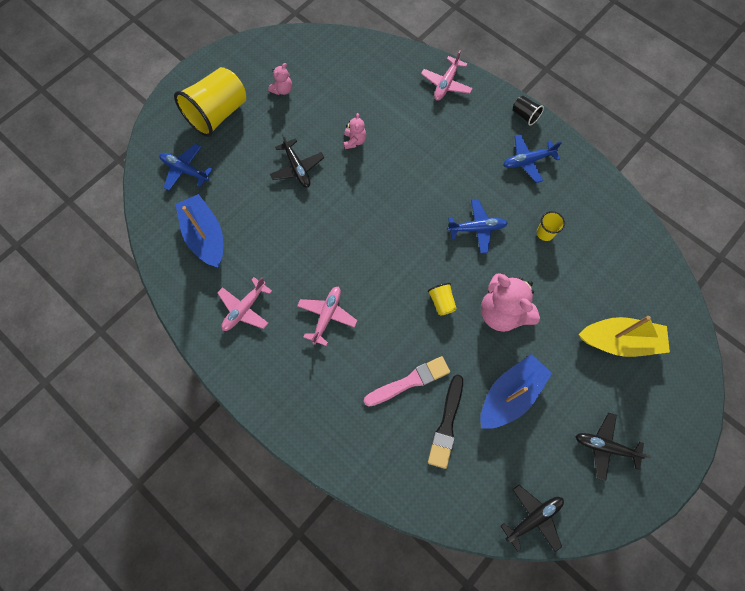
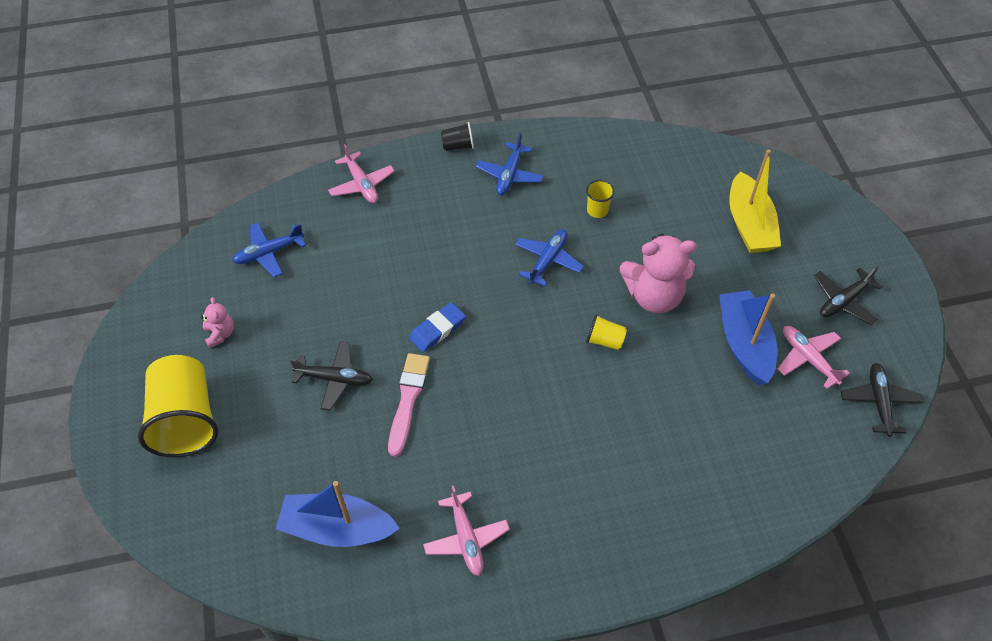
camera: 55 degrees left, 15 degrees down
(185, 170) = (228, 500): blue plane -> blue plane (269, 253)
(327, 316) = (540, 457): pink plane -> pink plane (808, 359)
(354, 141) = (352, 304): pink teddy bear -> none
(373, 199) = (437, 329): none -> blue eraser
(409, 381) = (671, 423): pink brush -> pink brush (408, 400)
(446, 424) = (739, 417): black brush -> none
(620, 341) = (749, 225): yellow boat -> yellow boat turned 135 degrees clockwise

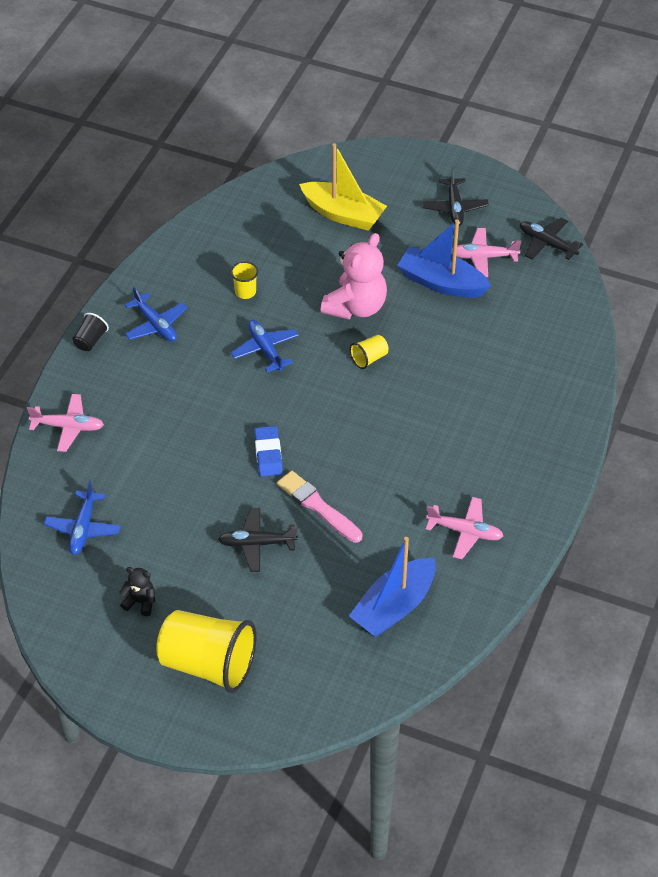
camera: 55 degrees left, 5 degrees down
(220, 334) = (140, 602): pink teddy bear -> black teddy bear
(335, 379) = (256, 544): black plane -> black plane turned 135 degrees counterclockwise

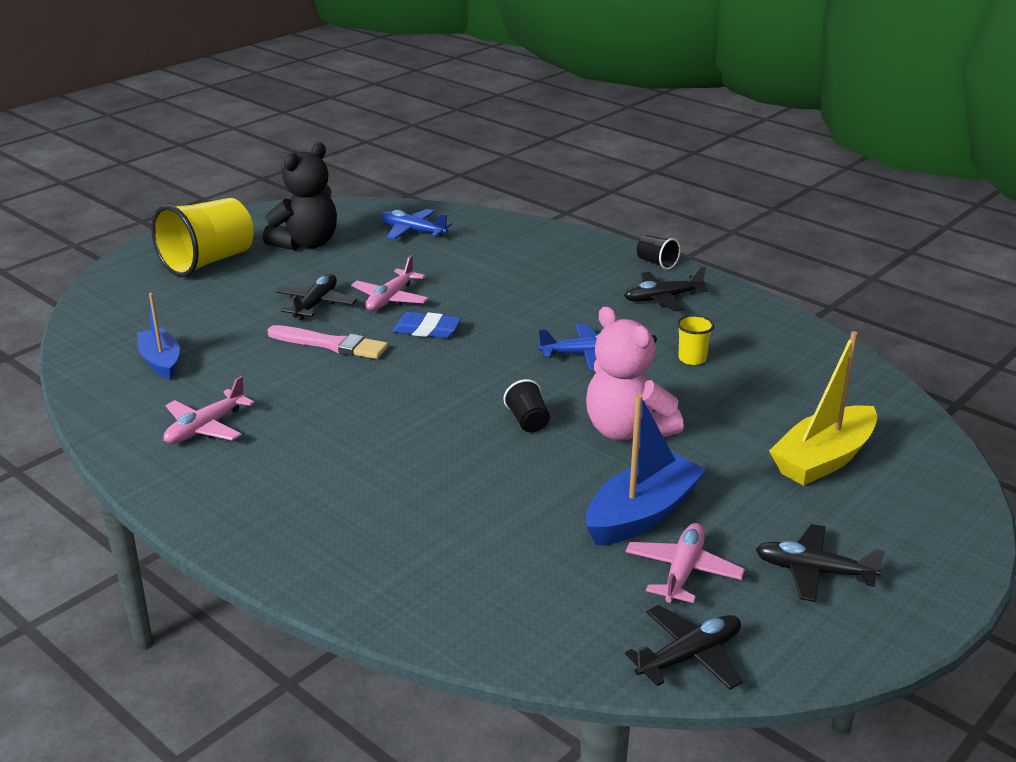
camera: 110 degrees right, 20 degrees down
(68, 427) = (542, 239): pink plane -> pink plane (390, 299)
(140, 602) = (306, 244): black teddy bear -> black teddy bear, size x2.09
(156, 325) = (662, 298): blue plane -> black plane
(317, 506) = (331, 344): pink brush -> pink brush turned 45 degrees clockwise
(369, 358) = (528, 421): yellow cup -> black cup
(394, 607) = (161, 361): blue boat -> blue boat, size x0.66

